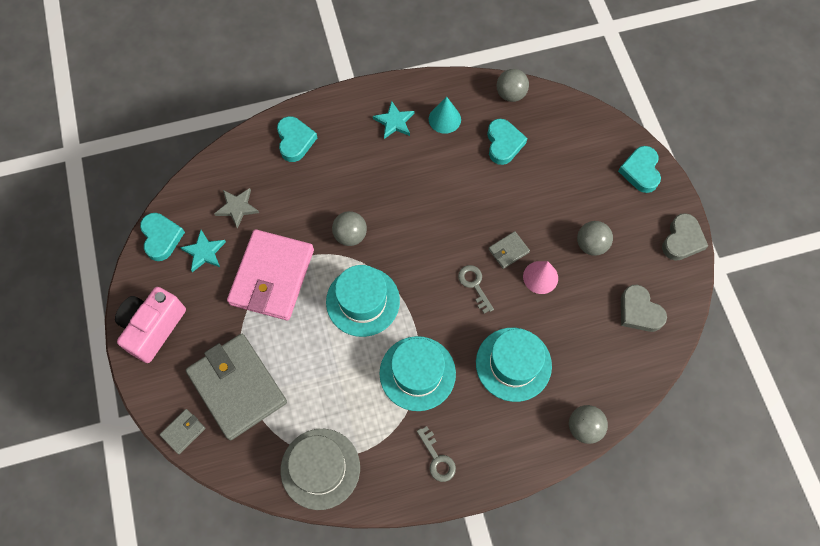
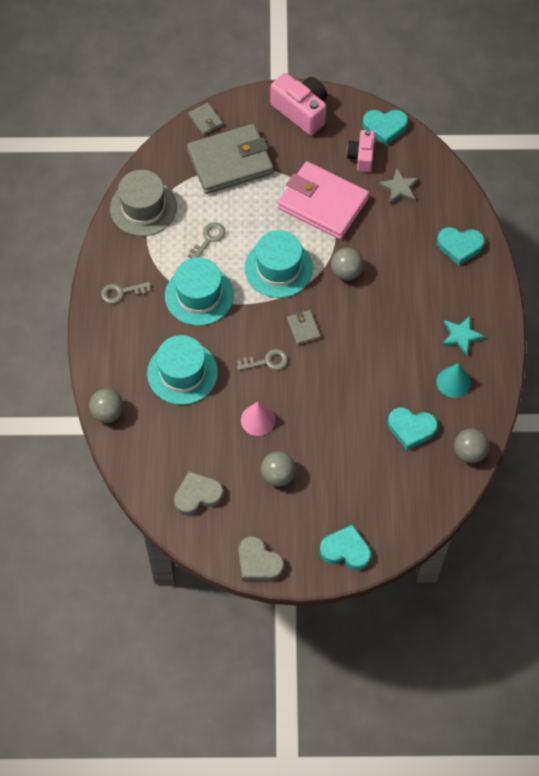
camera: 105 degrees right, 5 degrees down
(204, 252) = (361, 157): turquoise star -> pink camera
(344, 382) = (209, 239): none -> grey key
(508, 251) = (293, 400): grey wallet -> grey wallet (303, 328)

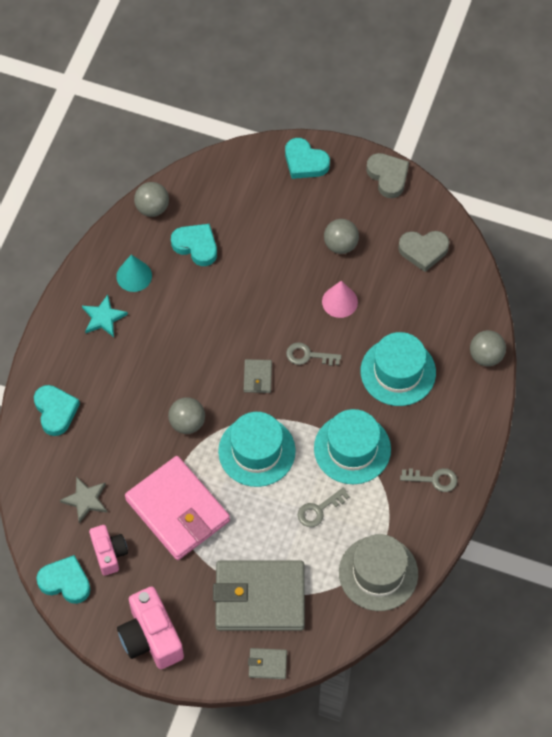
camera: 160 degrees left, 0 degrees up
(205, 120) = (267, 664): grey wallet -> grey wallet turned 75 degrees counterclockwise
(361, 157) = (109, 553): pink camera -> pink camera turned 45 degrees counterclockwise
(459, 246) = (55, 411): turquoise heart -> turquoise heart turned 45 degrees clockwise

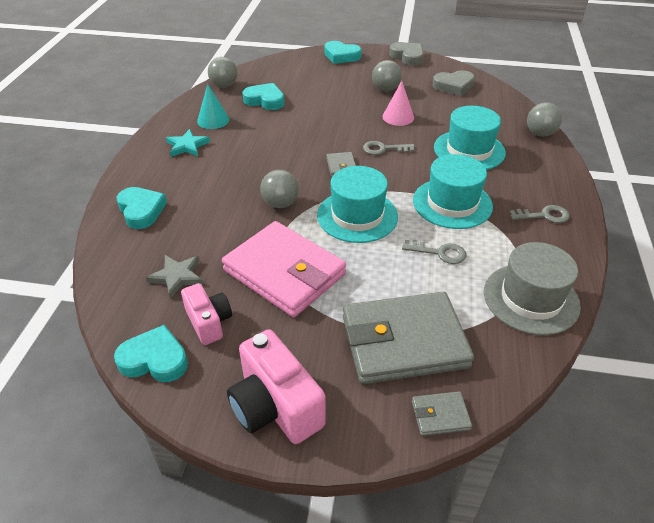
camera: 10 degrees left, 20 degrees down
(319, 510) = (439, 253): grey key -> grey key turned 120 degrees counterclockwise

